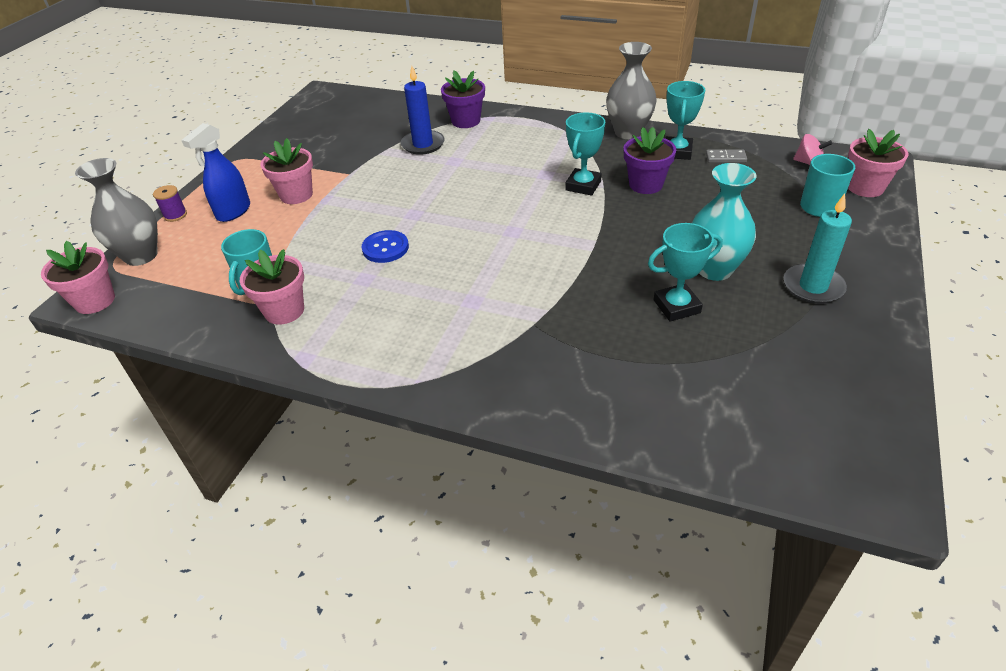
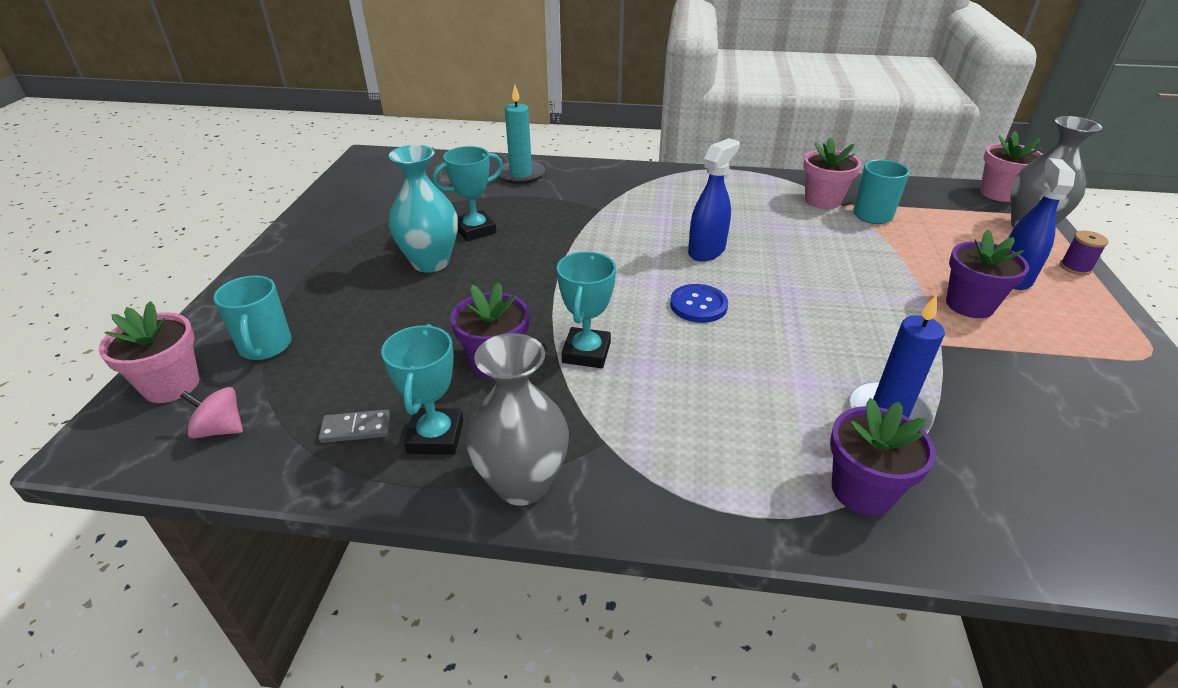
camera: 165 degrees right, 5 degrees down
(296, 195) = (969, 305): pink flower pot -> purple flower pot
(385, 248) = (785, 254): blue button -> blue button (698, 305)
(452, 258) = (706, 251): none -> blue spray bottle
(813, 286) = (338, 255): turquoise candle -> turquoise candle (521, 174)

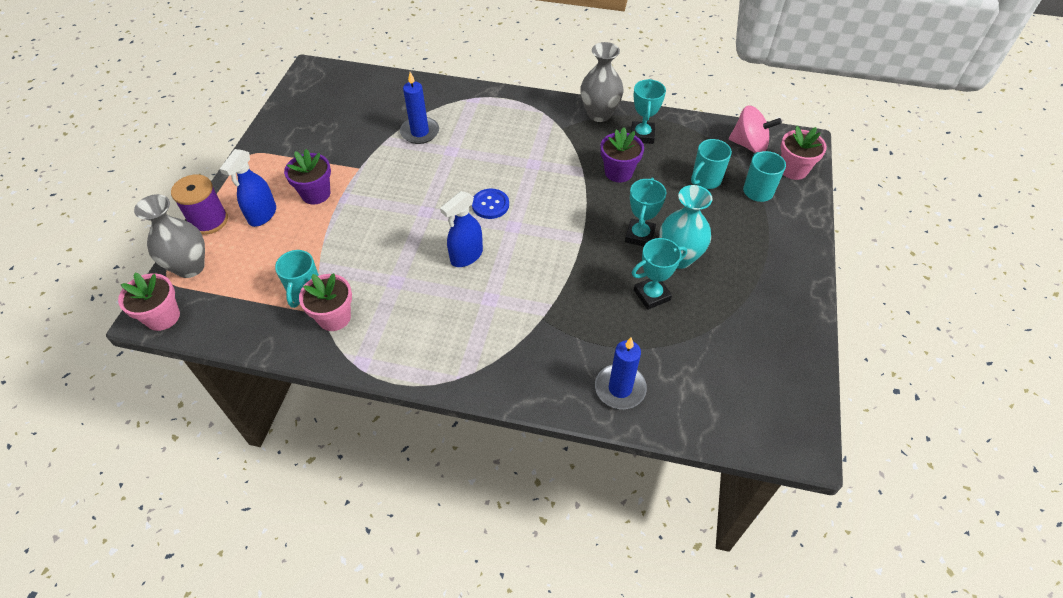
camera: 175 degrees left, 15 degrees up
(220, 429) = (749, 145): pink spinning top -> pink spinning top, size x1.68
(345, 358) = (705, 180): none -> turquoise mug
(356, 428) = (682, 141): grey domino -> none
(521, 174) = (620, 388): turquoise candle -> blue candle
(586, 353) = (566, 175): turquoise trophy -> turquoise trophy (639, 236)
(862, 490) = (454, 103): purple flower pot -> none
(1075, 267) = (209, 221): purple spool -> purple spool, size x1.85

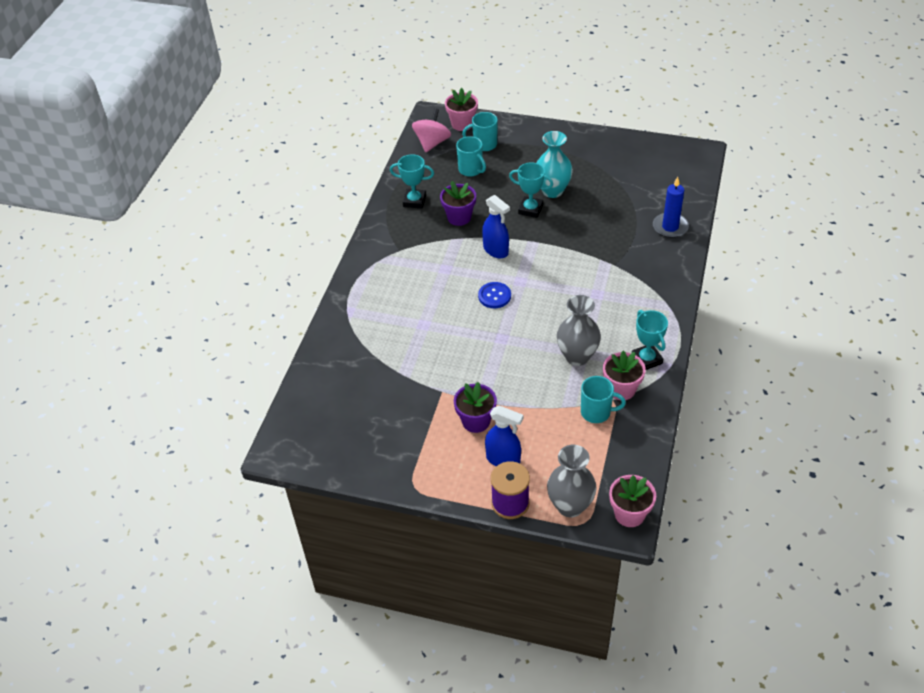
camera: 85 degrees left, 5 degrees down
(420, 132) = (394, 349): blue candle -> none
(466, 256) = (553, 309): blue spray bottle -> blue spray bottle (496, 250)
(599, 114) = (383, 226): grey vase -> grey vase (577, 356)
(652, 295) = (588, 207): turquoise trophy -> turquoise trophy (646, 359)

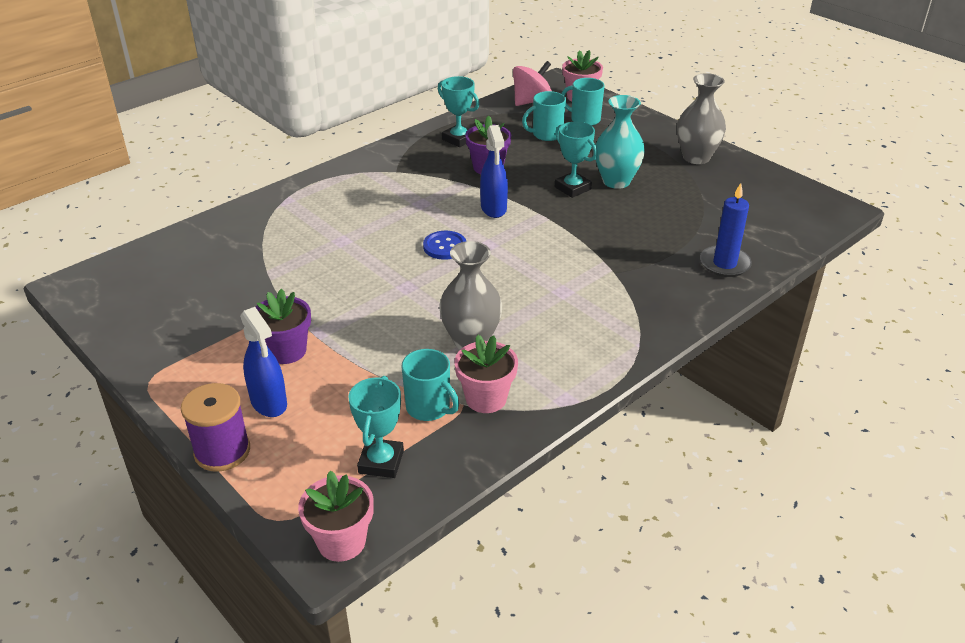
camera: 30 degrees right, 10 degrees down
(471, 170) = (546, 134): turquoise mug -> turquoise mug turned 75 degrees clockwise
(570, 506) = (283, 491): grey vase -> grey vase (696, 157)
(646, 359) = (552, 382): turquoise trophy -> turquoise trophy (381, 462)

